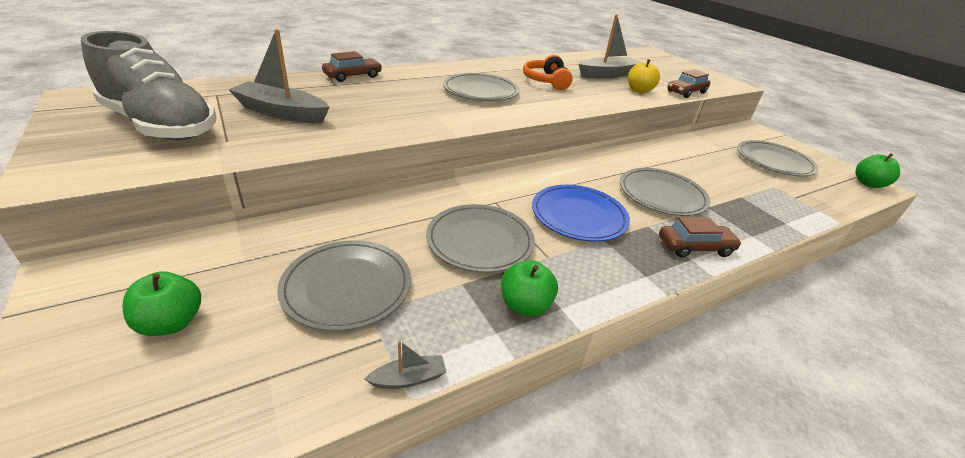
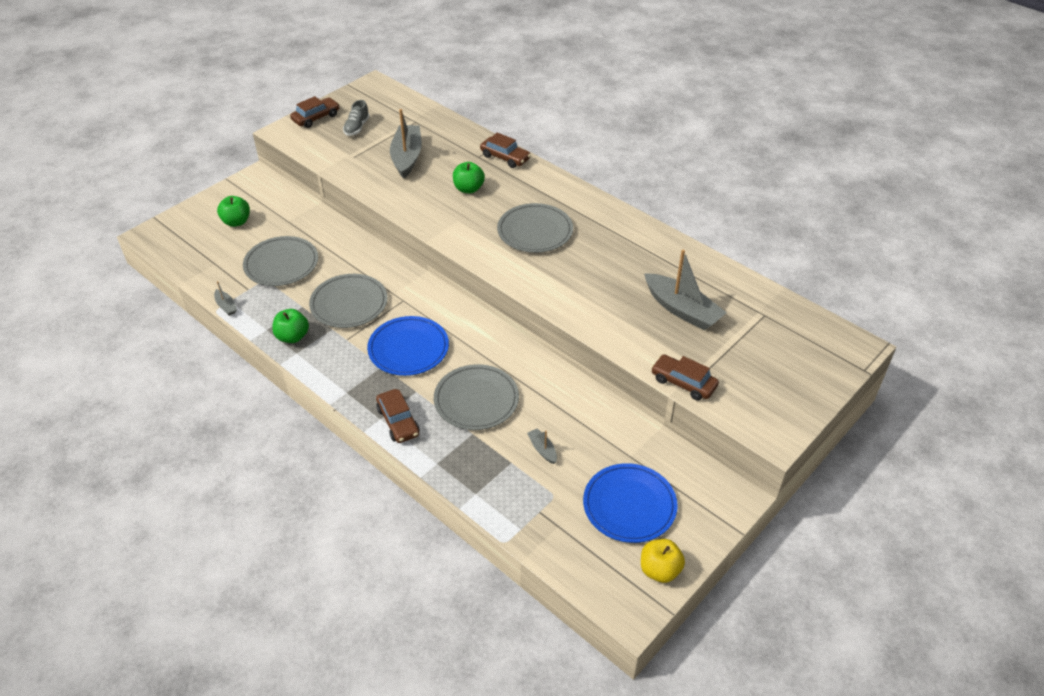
camera: 75 degrees right, 10 degrees up
(73, 146) = (316, 118): none -> brown car
(161, 125) = (357, 128): grey shoe -> grey shoe, size x0.42
(546, 81) = (606, 266): orange headphones -> none
(639, 91) = (645, 340): yellow apple -> yellow apple (659, 570)
(723, 179) = (542, 449): none -> grey boat
(774, 161) = (629, 505): grey plate -> blue plate
(868, 184) = (630, 601): green apple -> green apple (468, 189)

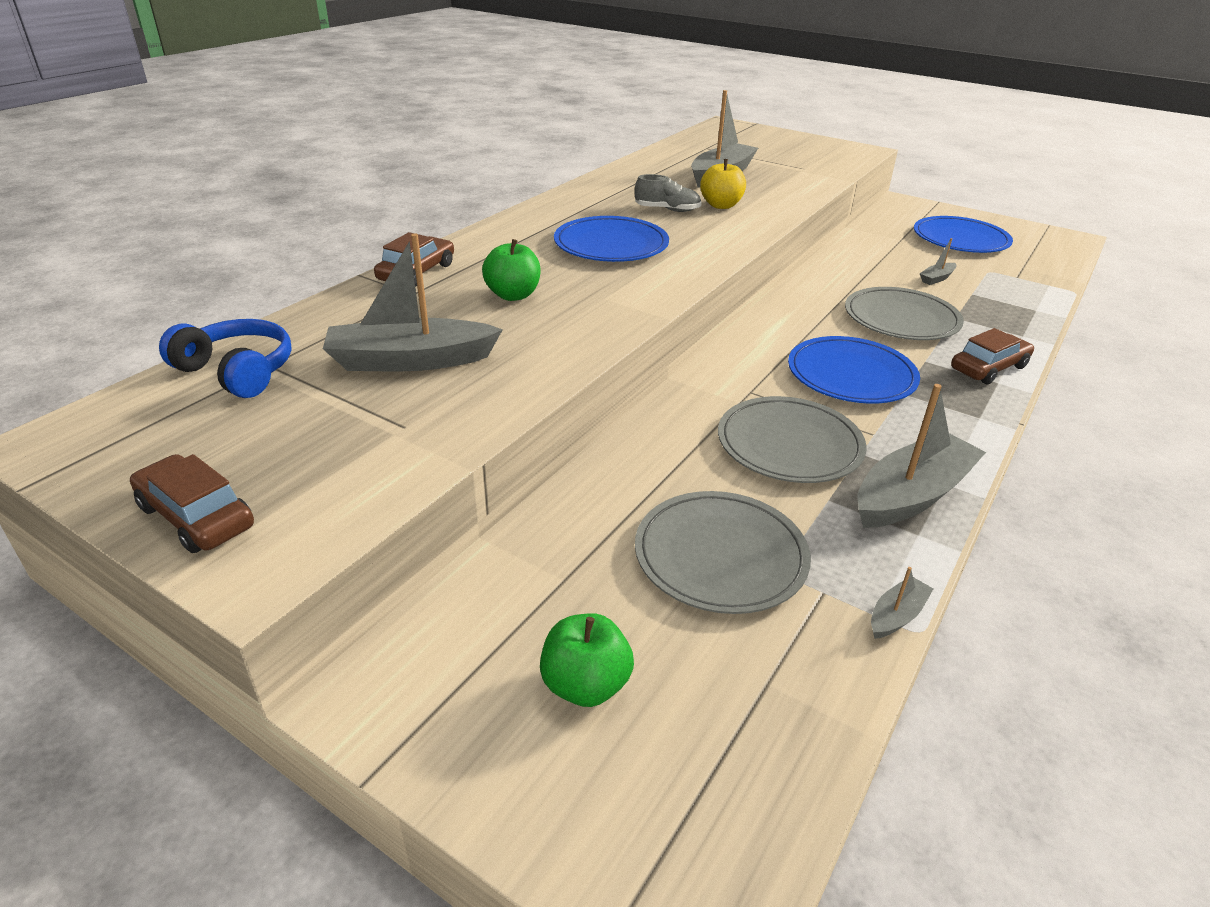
camera: 100 degrees left, 10 degrees down
(292, 337) = (911, 495): green apple -> grey boat
(357, 128) = (272, 439): grey shoe -> grey shoe (667, 210)
(412, 115) = (237, 371): none -> blue headphones
(535, 231) = (611, 245): grey plate -> blue plate
(659, 570) = (1014, 228): yellow apple -> yellow apple (721, 205)
(683, 382) = (830, 176): brown car -> none

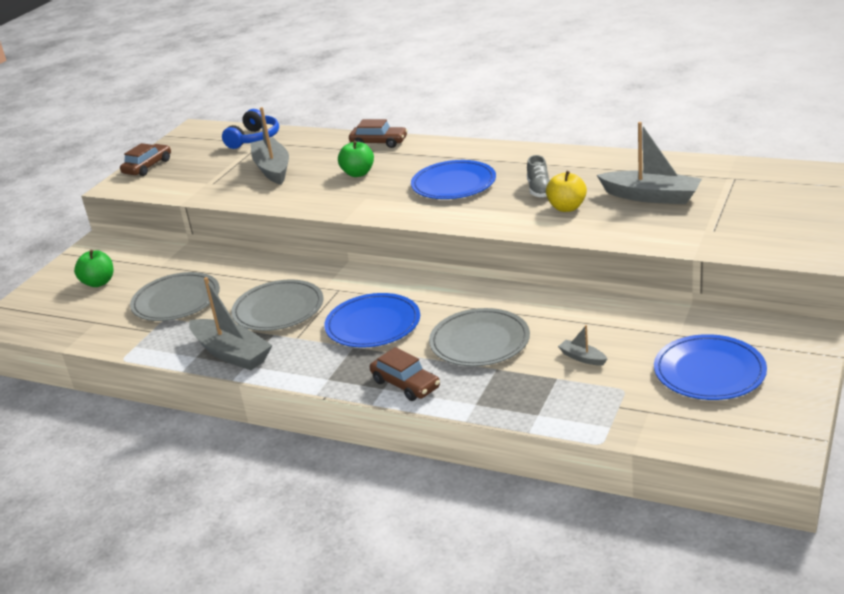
camera: 85 degrees right, 5 degrees down
(896, 615) = (133, 352): grey boat -> none

